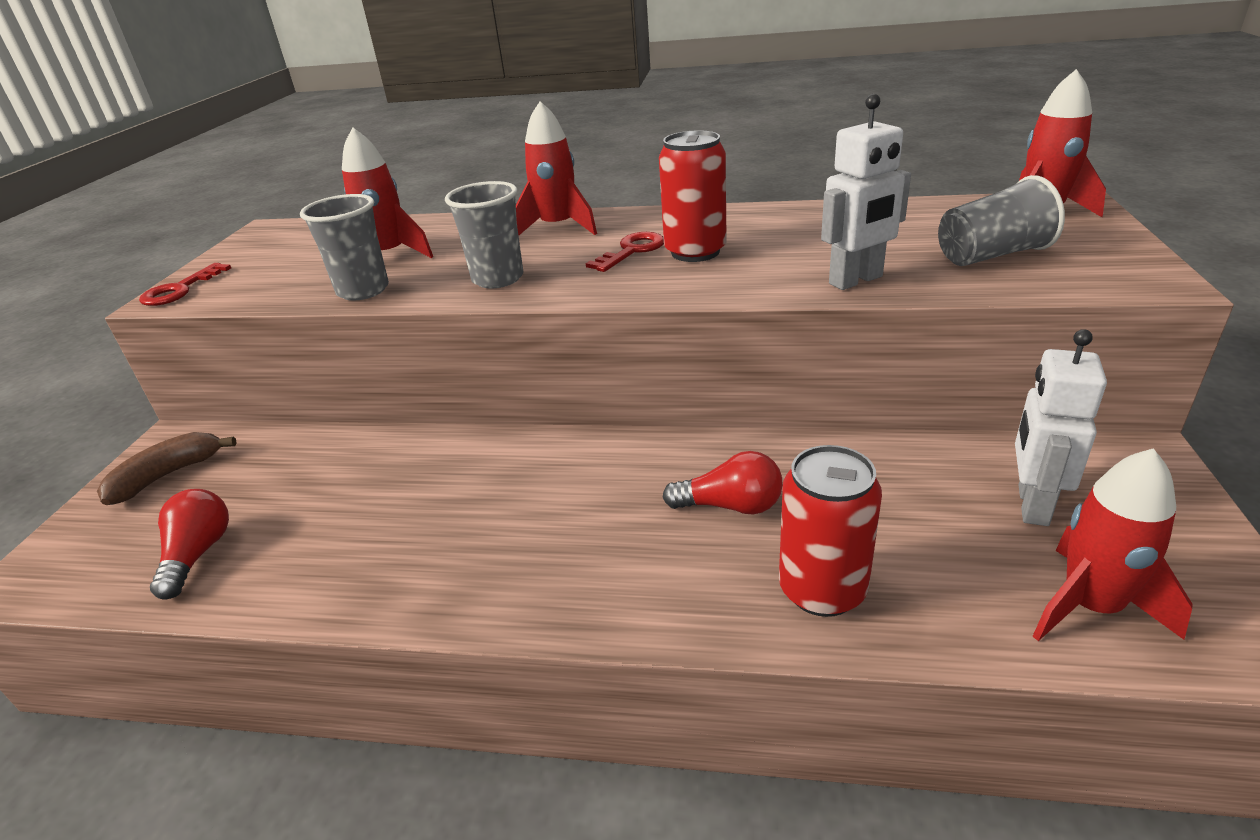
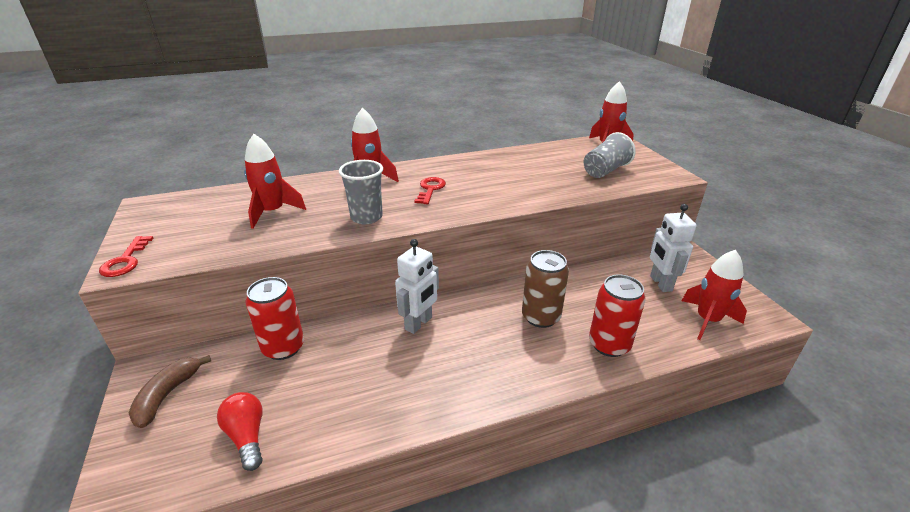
camera: 30 degrees left, 0 degrees up
(363, 290) = (281, 238): grey cup -> none
(695, 252) = (466, 186): red can -> red can (283, 347)
(730, 506) = (541, 317): red light bulb -> brown can
(856, 280) = (559, 191): white robot -> white robot (419, 323)

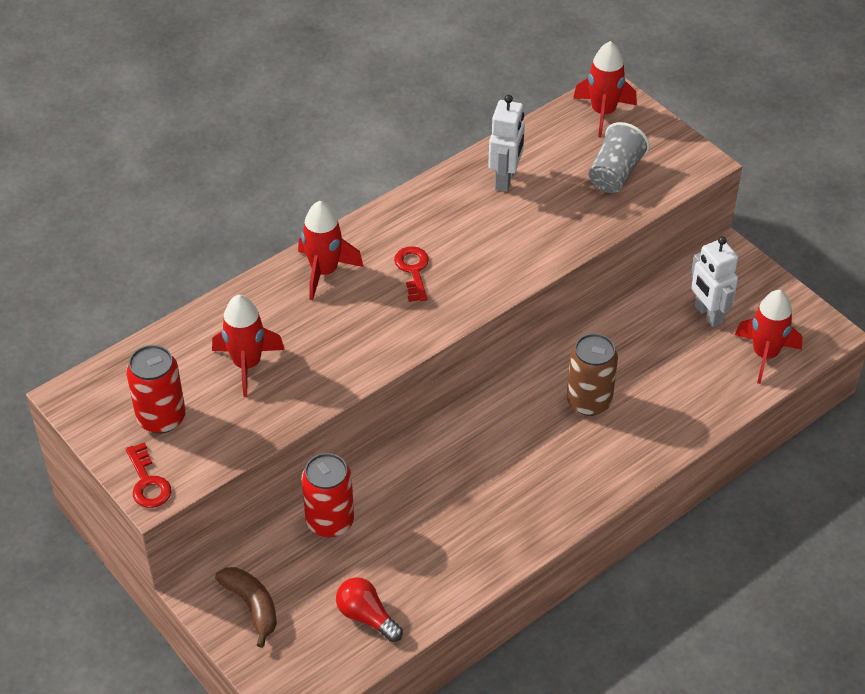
camera: 20 degrees left, 15 degrees up
(167, 395) = (252, 606): brown banana -> brown banana turned 150 degrees clockwise
(366, 217) = (367, 342): grey cup -> none
(419, 323) = (459, 449): white robot -> white robot (505, 179)
(609, 344) = (670, 416): red can -> red can (161, 418)

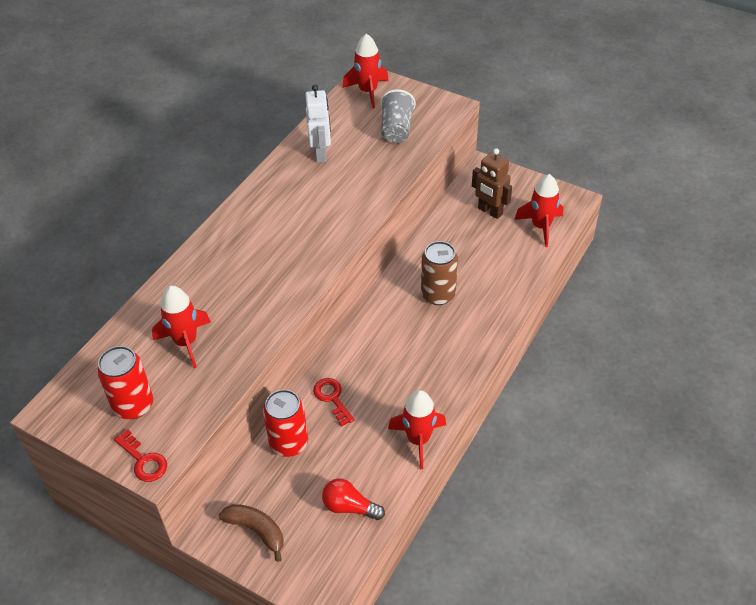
camera: 20 degrees left, 0 degrees up
(324, 272) = (216, 255): red rocket -> red rocket (418, 440)
(413, 270) = (283, 235): red key -> red key (332, 398)
(708, 314) = (490, 211): white robot -> brown robot

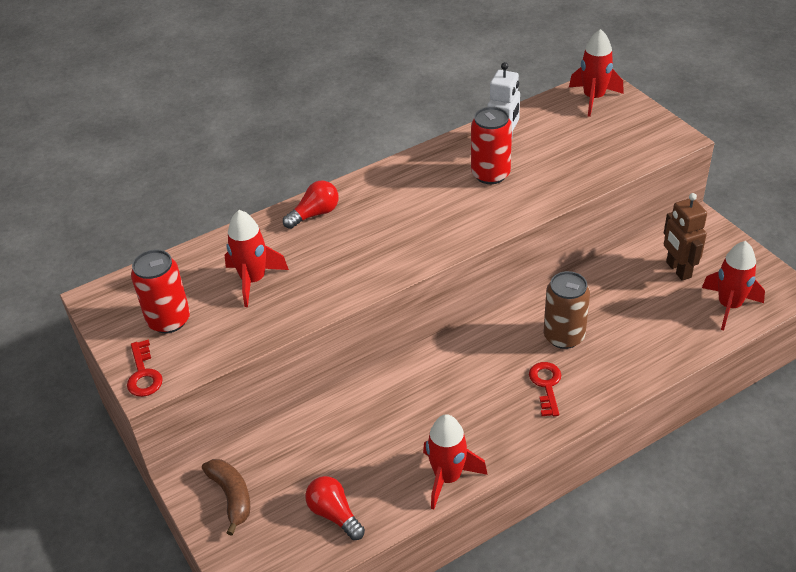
camera: 30 degrees right, 5 degrees down
(200, 265) = (314, 214): none -> red light bulb
(289, 443) = (316, 425): red can -> red can (490, 174)
(332, 398) = (386, 399): red key -> red key (546, 385)
(396, 129) = (600, 144): grey cup -> none

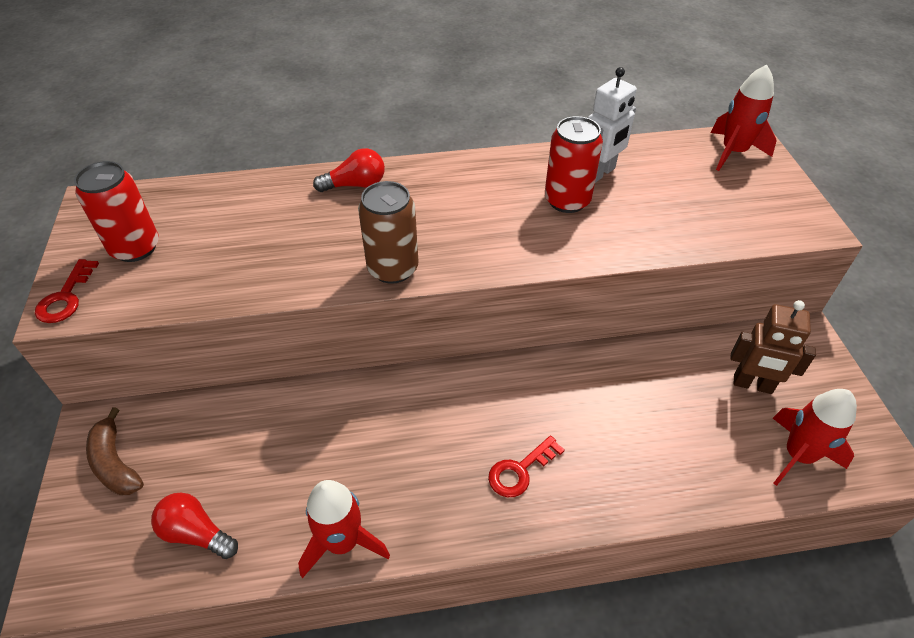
camera: 20 degrees right, 5 degrees up
(231, 496) = (115, 463): brown banana -> brown banana turned 150 degrees clockwise
(253, 280) = (245, 234): red rocket -> none
(334, 514) = (196, 533): red light bulb -> red light bulb turned 45 degrees counterclockwise
(546, 385) = (520, 470): red key -> red key turned 150 degrees counterclockwise
(564, 336) = (573, 417): brown can -> brown can (393, 268)
(678, 270) = (752, 385): brown robot -> brown robot turned 75 degrees counterclockwise

